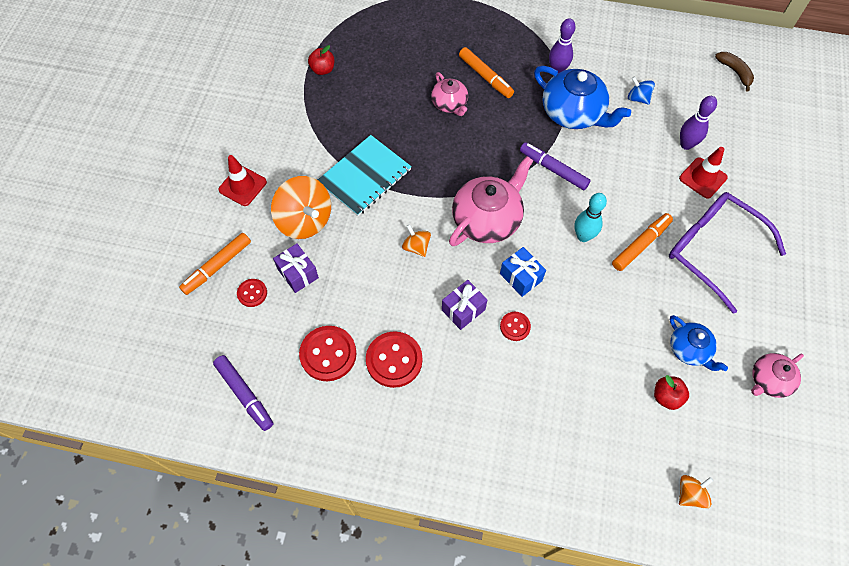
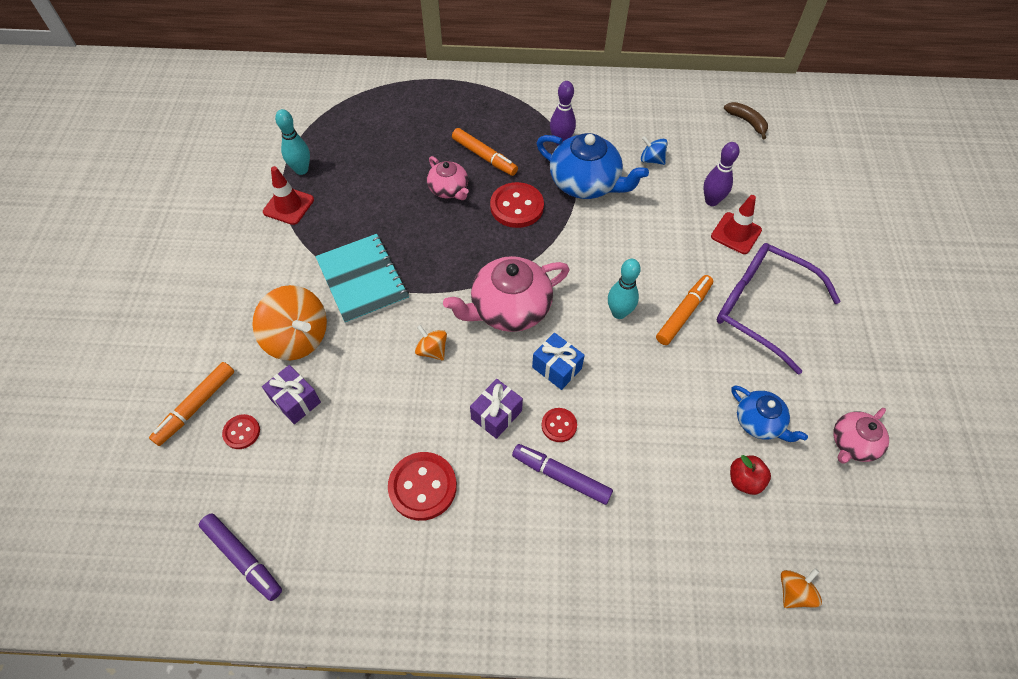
camera: 10 degrees left, 5 degrees down
(242, 186) = (219, 308): red traffic cone -> red traffic cone (288, 206)
(323, 69) = (301, 170): red apple -> turquoise bowling pin
(328, 354) = (342, 492): red button -> red button (517, 207)
(365, 177) = (363, 280): turquoise notebook -> turquoise notebook turned 60 degrees counterclockwise
(487, 219) = (509, 308): pink teapot -> pink teapot turned 150 degrees counterclockwise
(553, 169) = (574, 245): purple marker -> purple marker (561, 476)

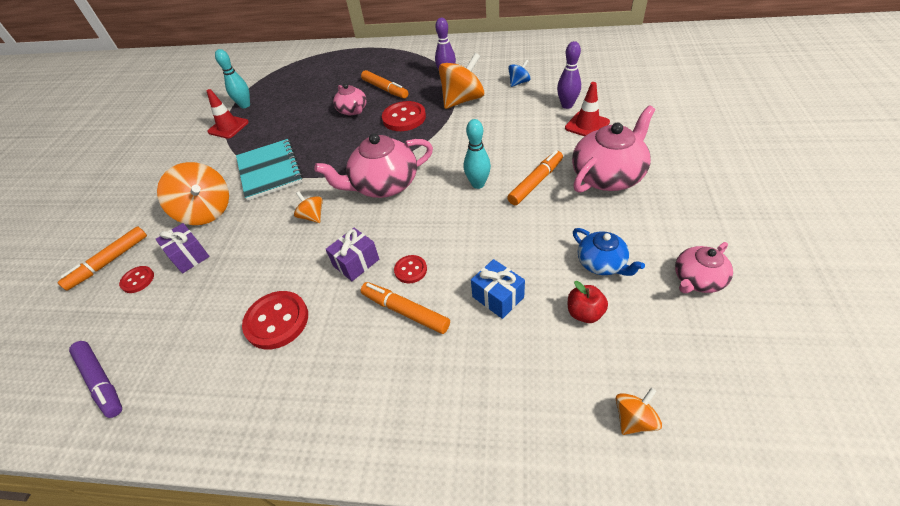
camera: 10 degrees right, 10 degrees down
(557, 368) = (416, 226): blue gift -> blue gift (498, 297)
(561, 476) = (405, 311): purple marker -> orange marker
(585, 183) = (462, 100): blue teapot -> orange spinning top
(651, 160) = (519, 83): blue spinning top -> blue spinning top turned 105 degrees clockwise
(747, 122) = (600, 55): brown banana -> none
(762, 308) = (608, 176): purple glasses -> pink teapot

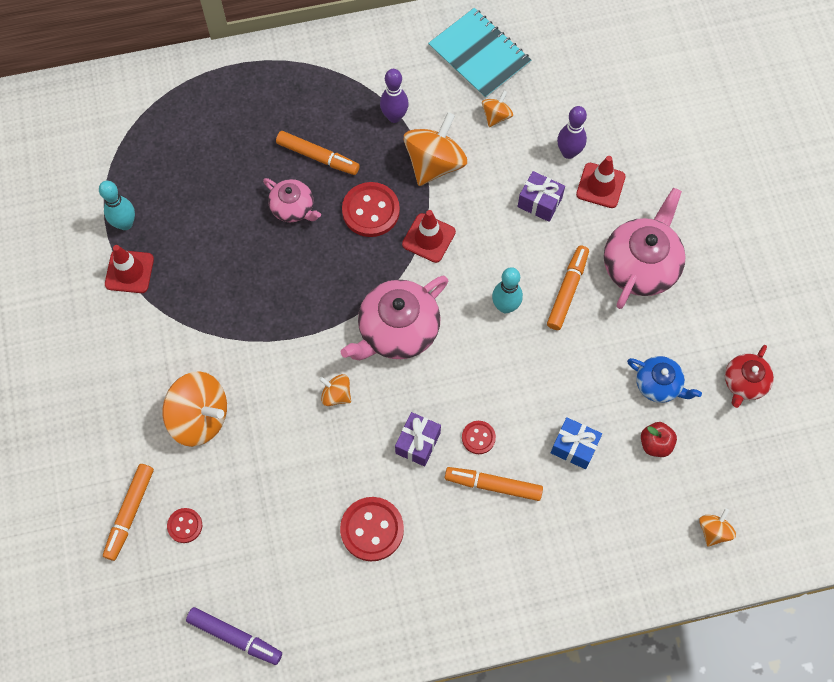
camera: 25 degrees left, 20 degrees up
(189, 256) = (223, 481): purple gift -> purple gift (539, 202)
(270, 170) = (240, 337): turquoise notebook -> turquoise notebook (479, 55)
(437, 137) = (428, 238): none -> red traffic cone
(519, 83) = (496, 116): blue spinning top -> orange spinning top
(697, 279) = (744, 382): pink teapot -> red teapot

